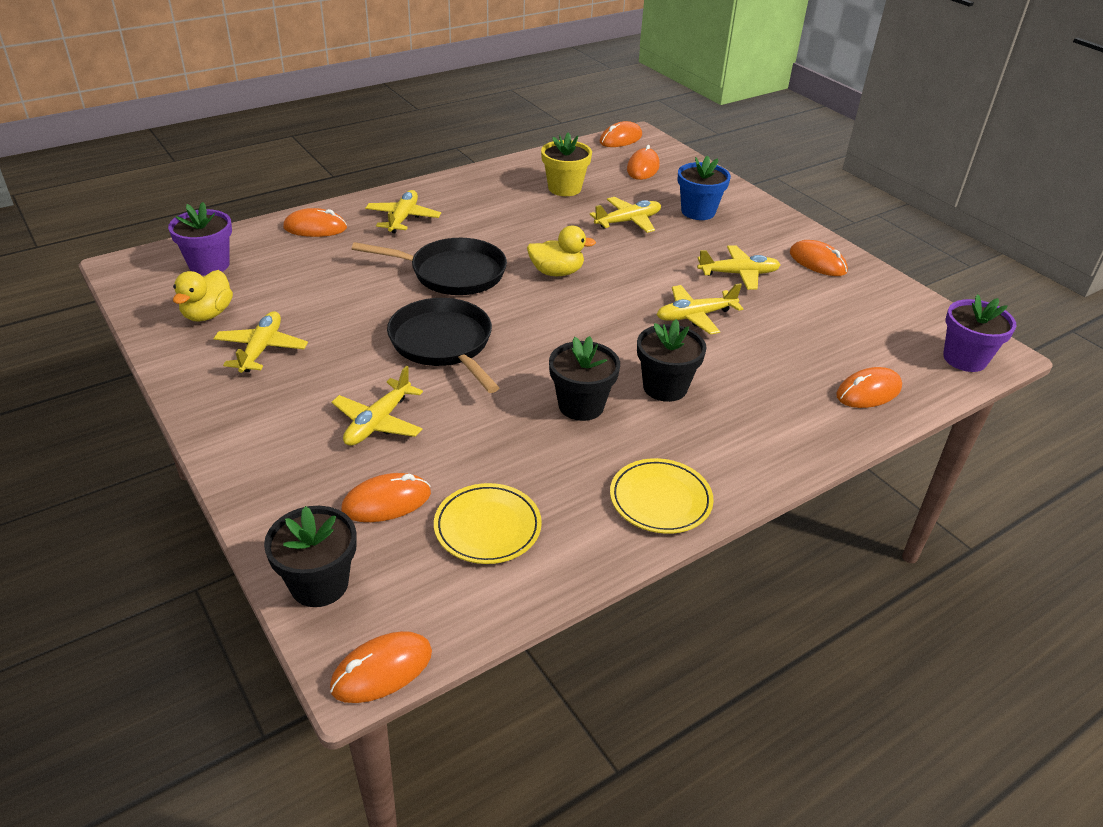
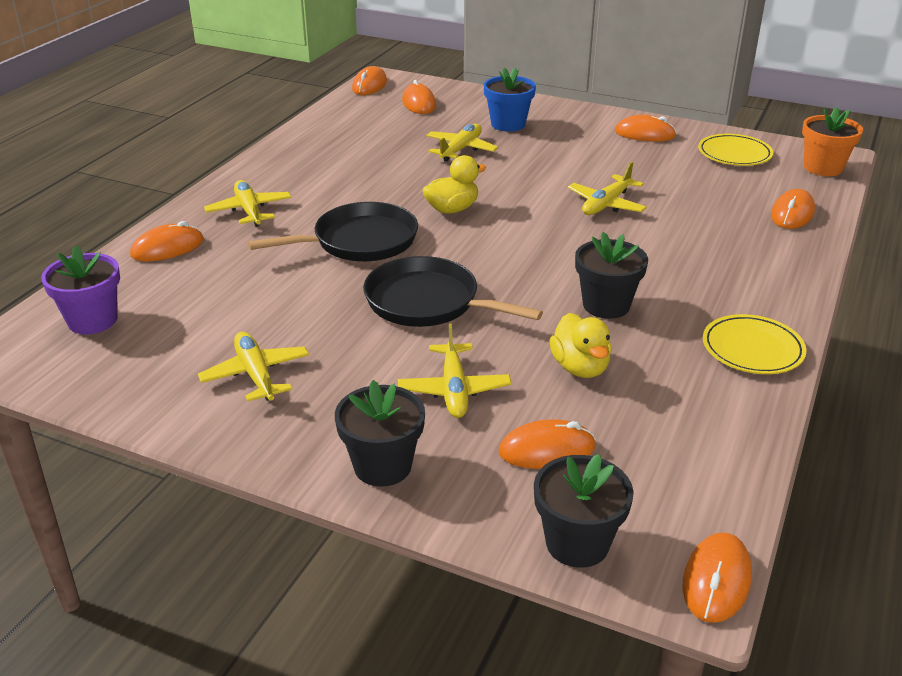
camera: 30 degrees left, 5 degrees down
(208, 314) = (153, 366): yellow duck -> yellow duck (580, 367)
(386, 502) = (547, 450): orange mouse -> orange mouse turned 45 degrees clockwise
(487, 527) = (654, 430): yellow plate -> yellow plate (734, 154)
(564, 188) = (371, 139): yellow flower pot -> none
(665, 387) = (651, 266): black flower pot -> black flower pot (382, 466)
(738, 274) = (599, 161): yellow plane -> none
(964, 359) = (823, 168): purple flower pot -> orange flower pot

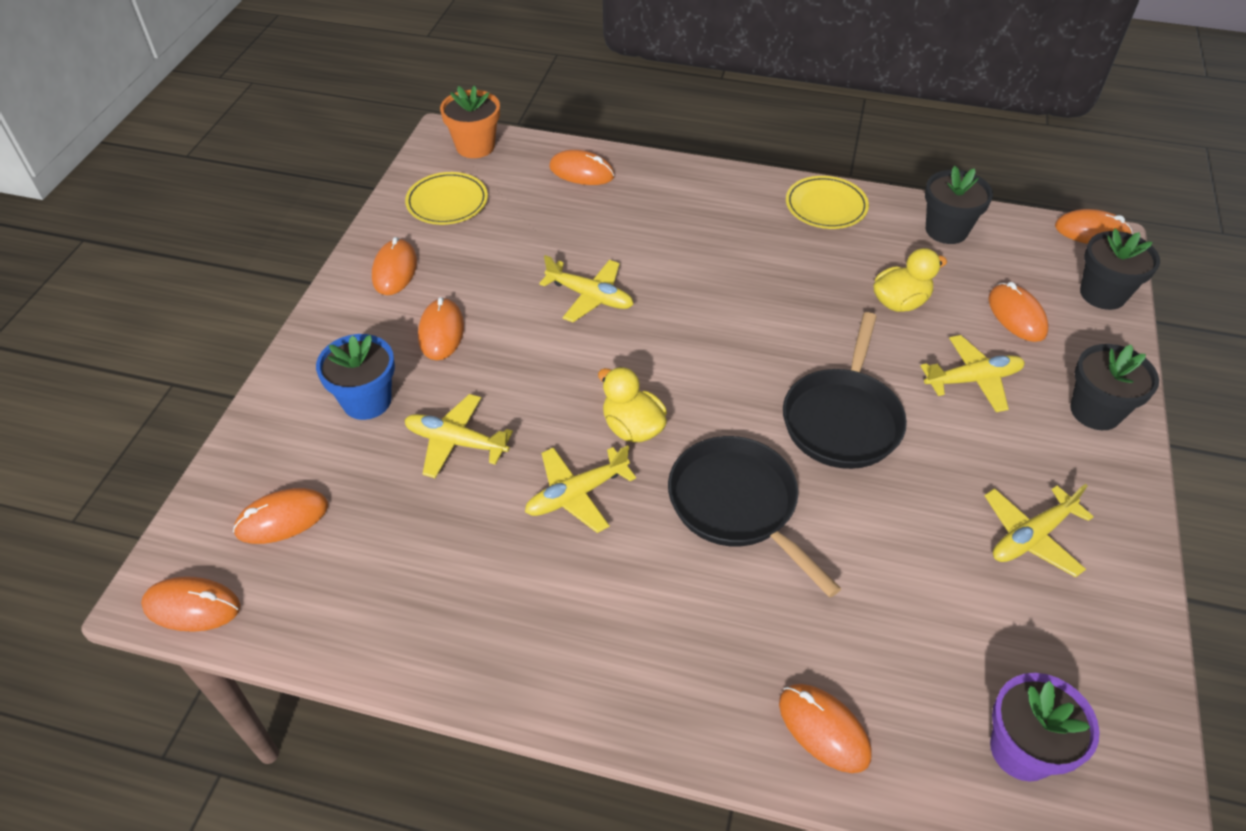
camera: 100 degrees left, 15 degrees up
(249, 211) = (691, 656): yellow plane -> yellow plane (576, 494)
(572, 148) = (441, 332): none -> orange mouse
(606, 305) = (795, 290): black flower pot -> black flower pot (946, 230)

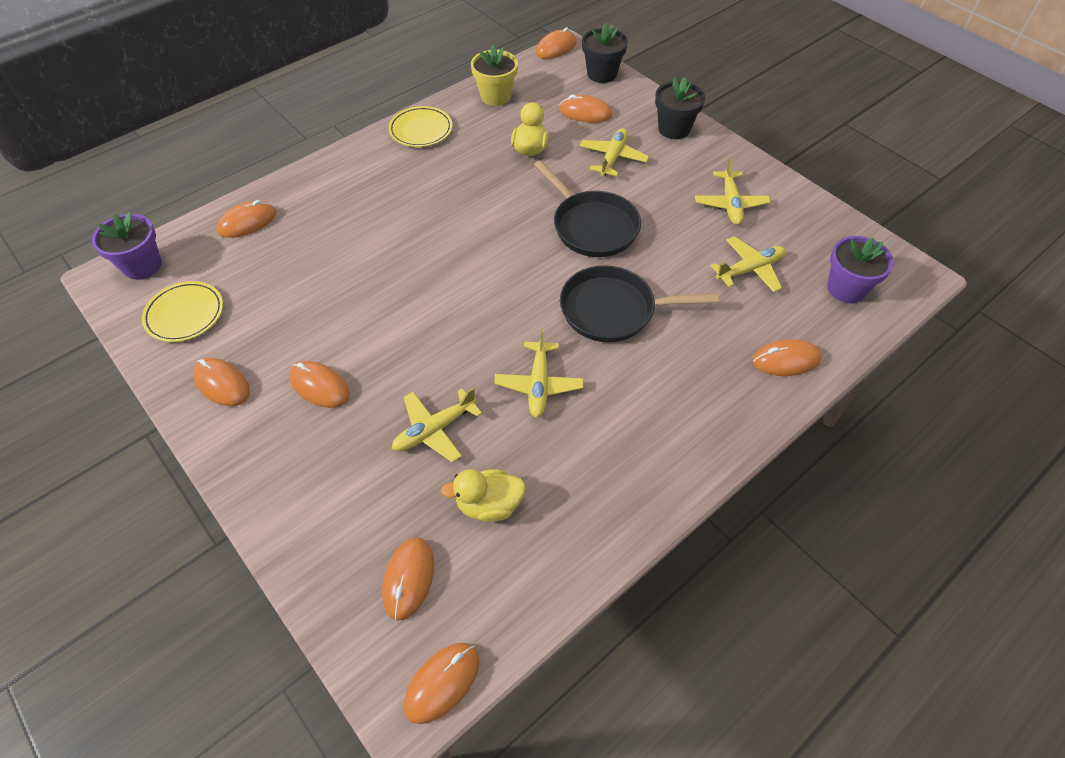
camera: 55 degrees left, 5 degrees up
(367, 401) = (342, 467): blue flower pot -> none
(475, 146) = (142, 266): orange flower pot -> purple flower pot
(590, 297) = (375, 284): yellow plane -> yellow plane (750, 269)
(632, 427) = (510, 326): yellow duck -> yellow duck (489, 505)
(946, 230) = (495, 96): black flower pot -> yellow flower pot

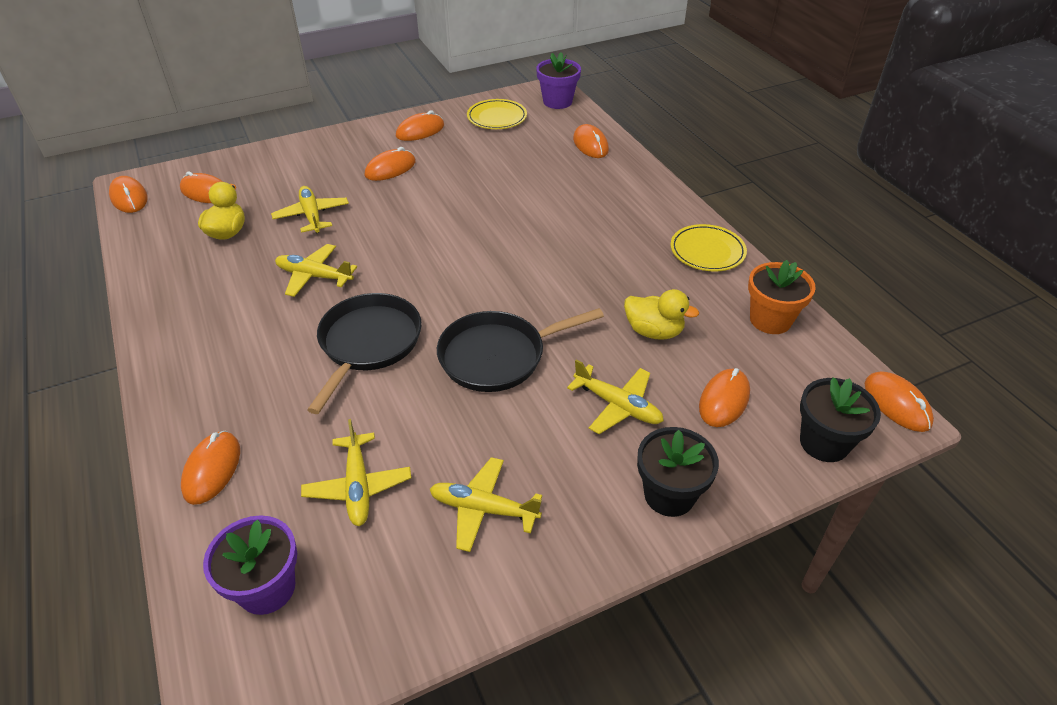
camera: 105 degrees right, 10 degrees down
(495, 96) = (770, 320): yellow flower pot -> orange flower pot

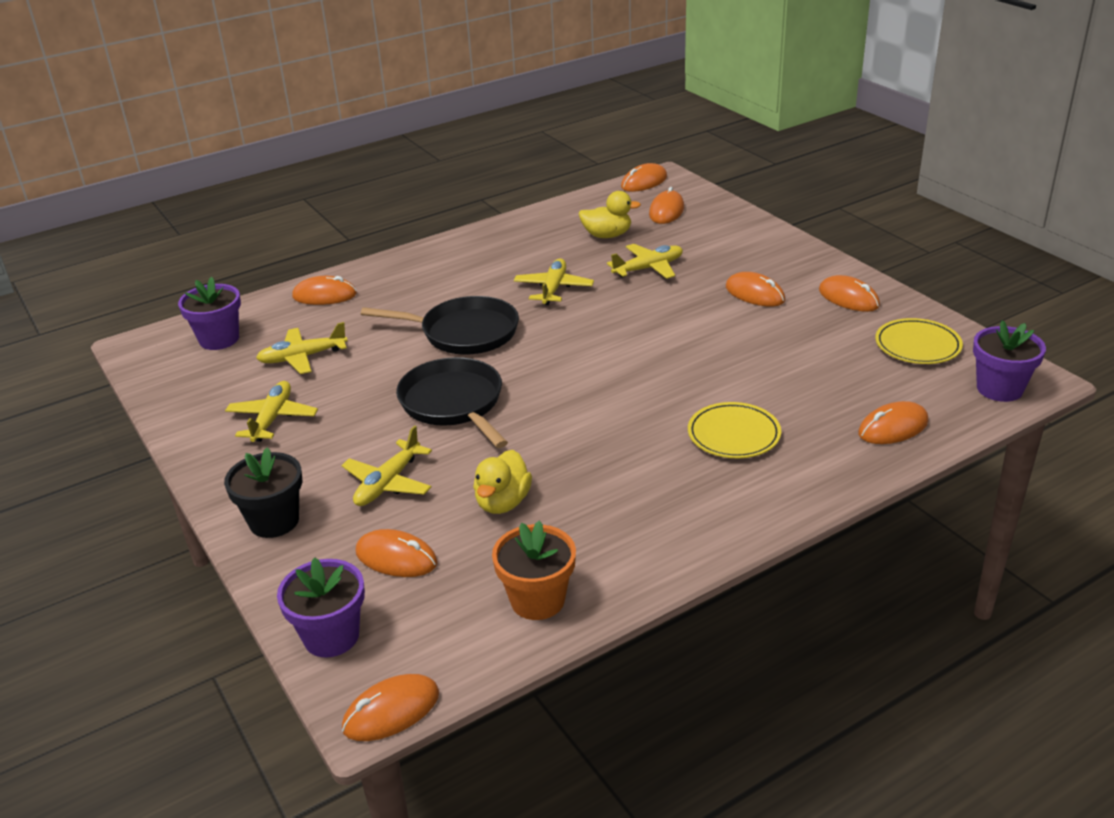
camera: 85 degrees right, 10 degrees down
(707, 251) = (669, 543): yellow plate -> yellow plate (733, 435)
(824, 443) = (331, 636): black flower pot -> purple flower pot

